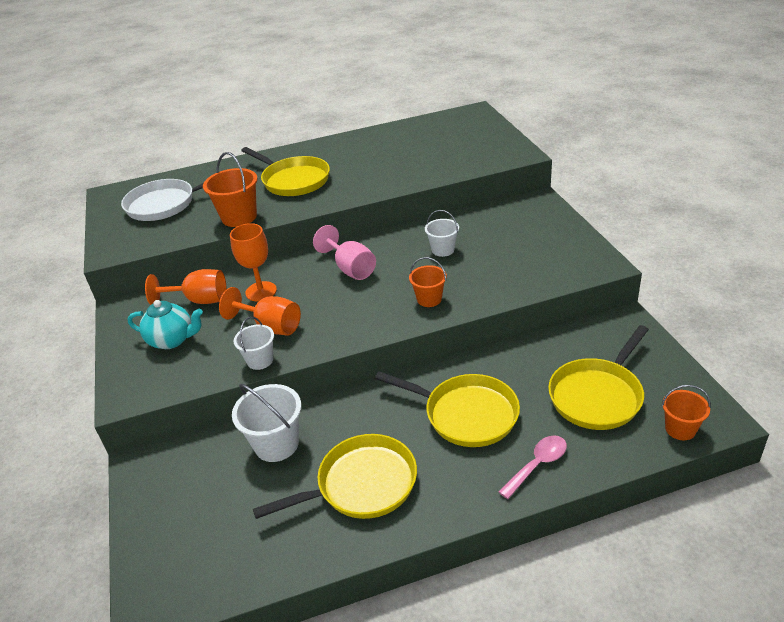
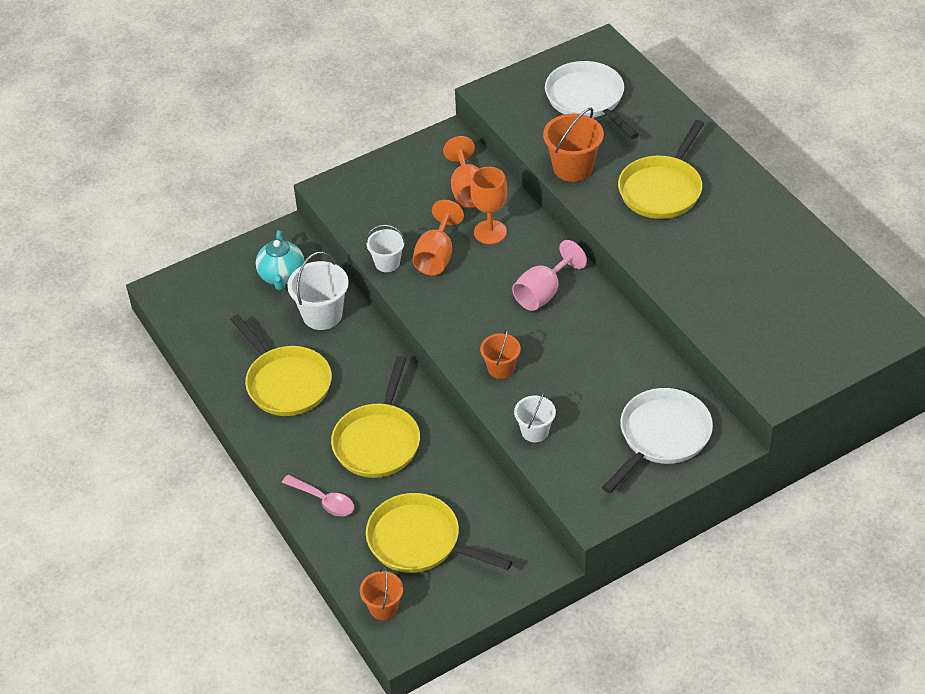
camera: 75 degrees right, 10 degrees up
(172, 340) = (405, 192): turquoise teapot -> turquoise teapot (282, 276)
(443, 250) = (595, 365): white bucket -> white bucket (535, 431)
(527, 226) = (661, 436): none -> white pan

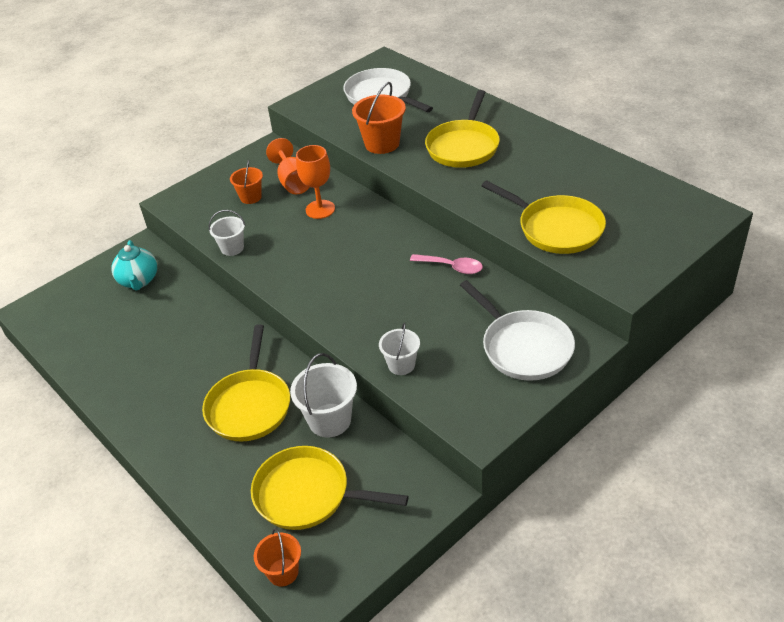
camera: 10 degrees left, 5 degrees down
(286, 383) = (153, 369): yellow pan -> yellow pan (556, 228)
(322, 315) = (180, 305): white bucket -> white bucket (329, 420)
(323, 500) = (203, 472): pink spoon -> pink spoon (451, 267)
(436, 256) = (276, 235): orange goblet -> none
(501, 368) = (355, 316): orange bucket -> orange bucket (250, 197)
(543, 293) = (379, 247): pink goblet -> none
(661, 436) = (523, 347): white pan -> white pan turned 120 degrees clockwise

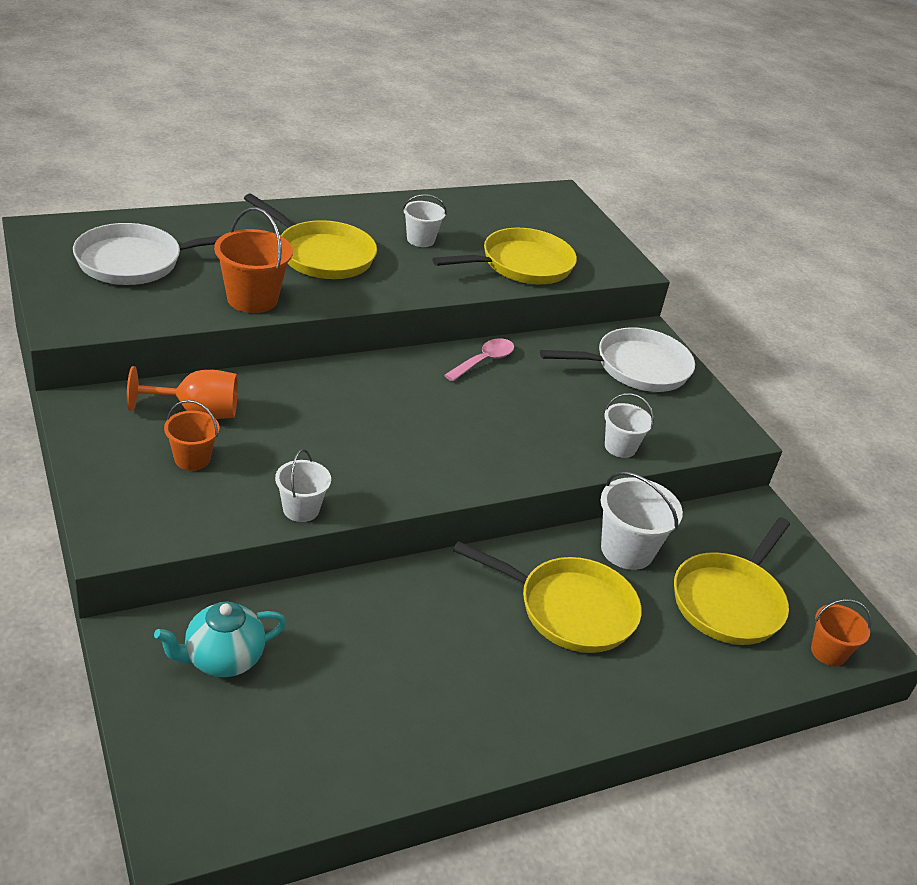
camera: 80 degrees left, 5 degrees down
(139, 281) = (222, 659): turquoise teapot -> turquoise teapot turned 150 degrees clockwise
(320, 209) = (285, 410): orange goblet -> none
(535, 175) = (420, 240): none -> white bucket

